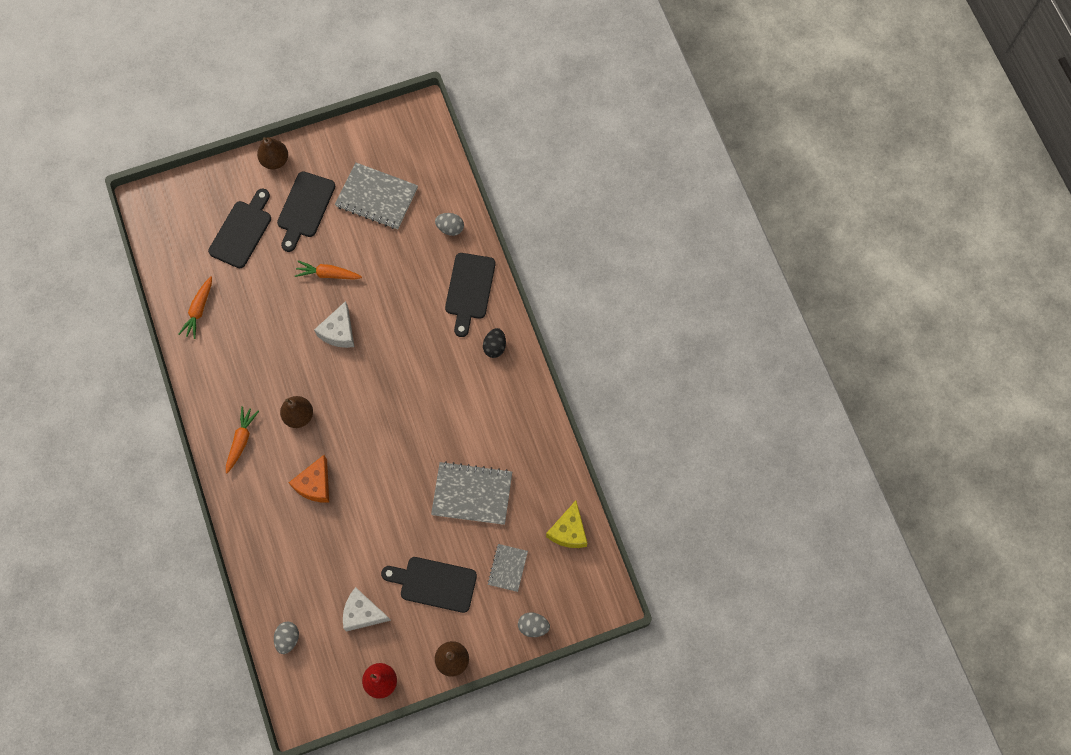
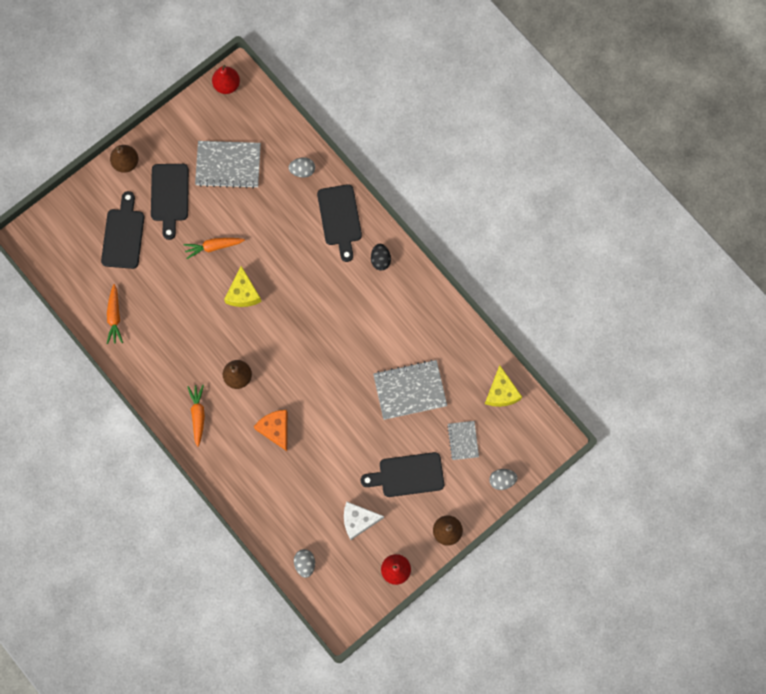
camera: 20 degrees left, 5 degrees up
(315, 484) = (275, 429): orange cheese -> orange cheese turned 150 degrees clockwise
(339, 332) = (243, 293): white cheese -> yellow cheese
(408, 117) = (227, 85): none -> red pear

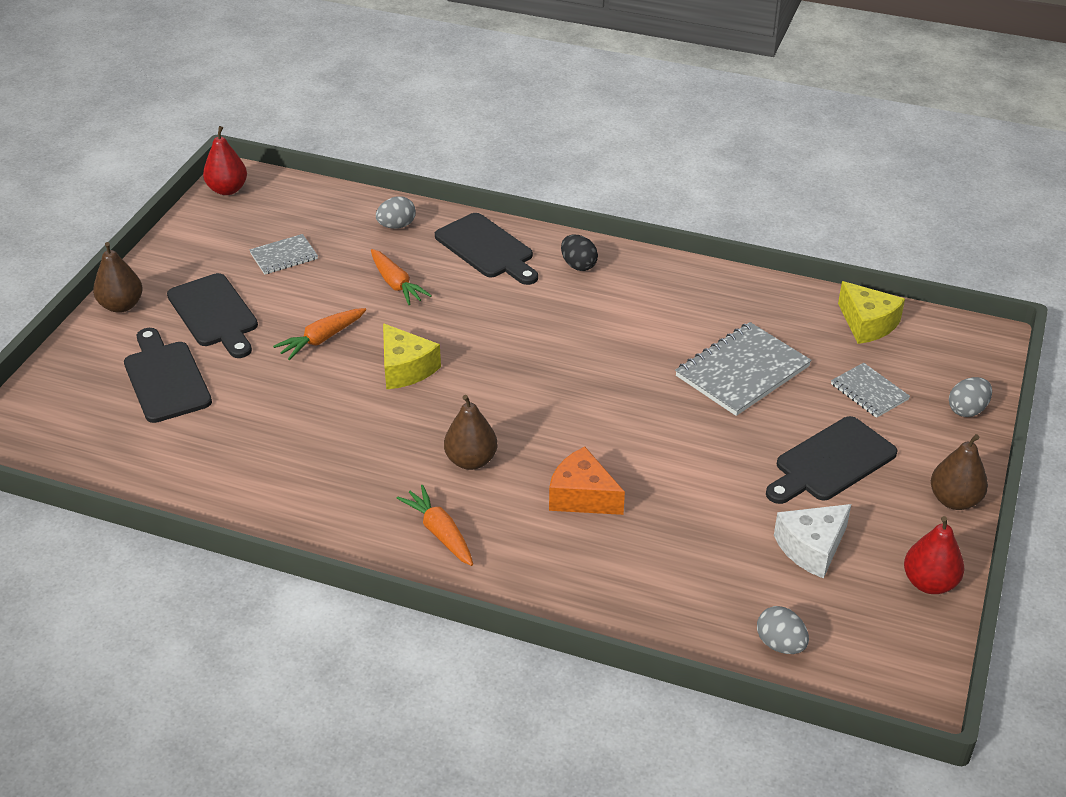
camera: 30 degrees left, 35 degrees down
(114, 317) = (210, 473): orange carrot -> orange carrot (396, 284)
(228, 165) = (284, 256): grey notebook -> grey notebook, size x0.56

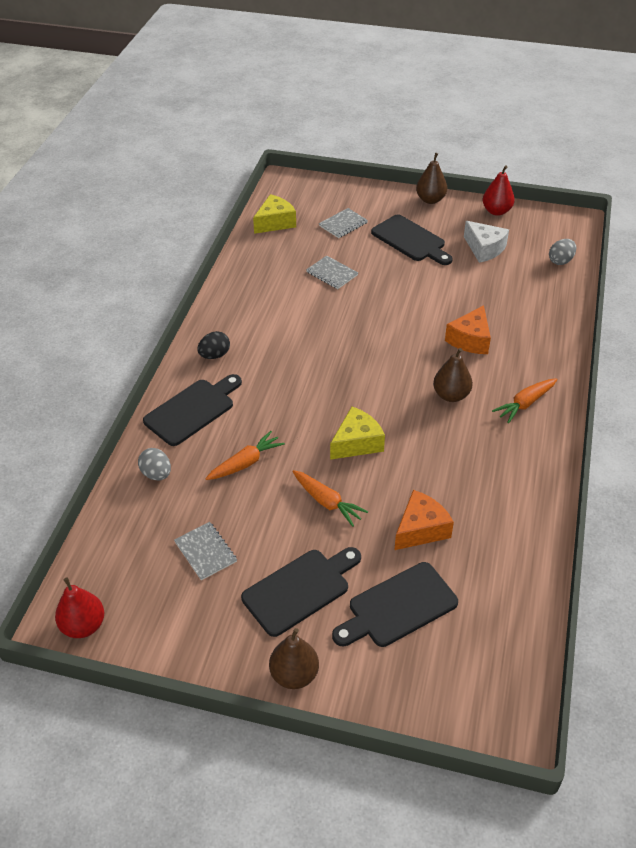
camera: 95 degrees left, 5 degrees up
(259, 406) = (420, 529): none -> orange cheese
(742, 371) = (332, 274): grey notebook -> grey notebook, size x0.56
(967, 410) = (353, 191): grey egg -> none

